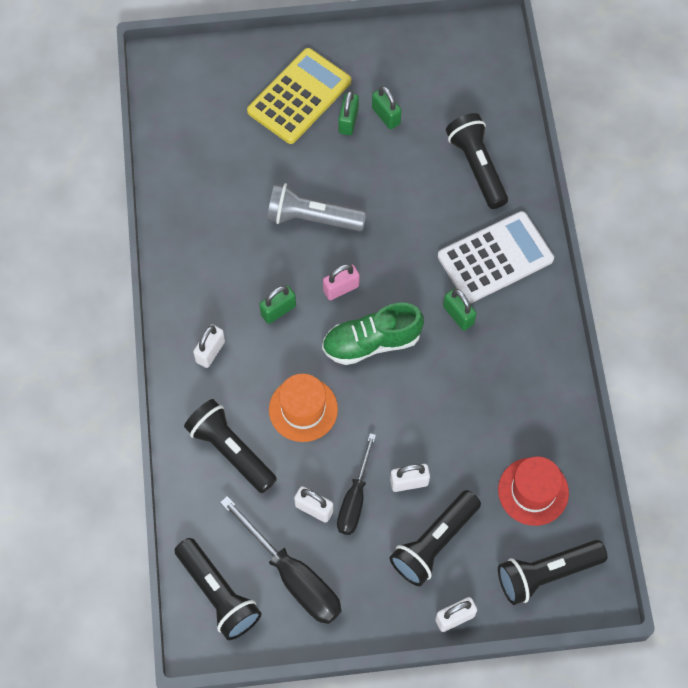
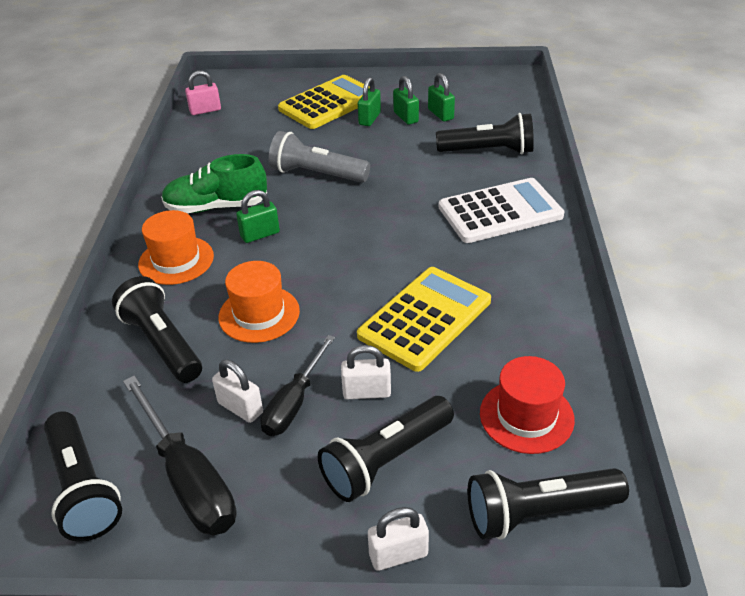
camera: 10 degrees right, 25 degrees down
(210, 352) = (176, 260): white padlock -> orange hat
(341, 288) = (331, 223): pink padlock -> pink padlock (205, 110)
(371, 342) = (352, 265): green shoe -> green shoe (216, 207)
(444, 399) = (425, 318): none -> yellow calculator
(458, 315) = (453, 251): green padlock -> green padlock (440, 114)
(476, 167) = (488, 151): black flashlight -> black flashlight turned 105 degrees clockwise

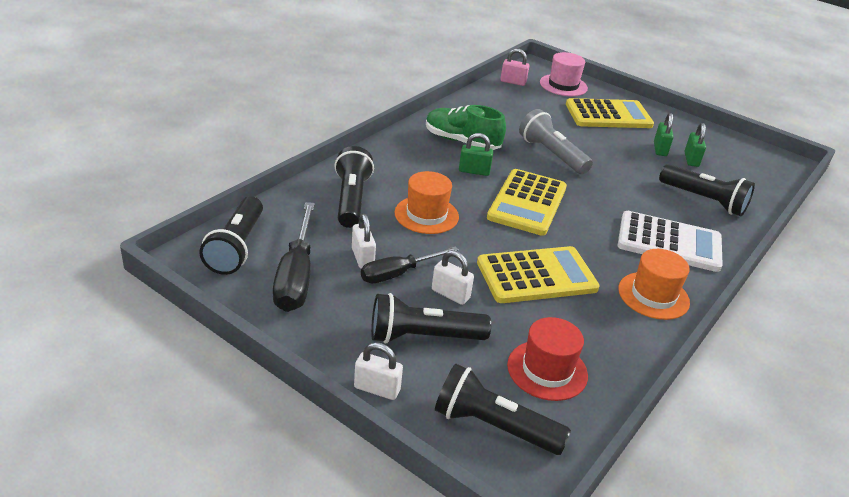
camera: 30 degrees right, 5 degrees down
(176, 260) = (405, 159): orange hat -> orange hat (653, 295)
(258, 90) = (563, 85): none -> pink hat
(343, 242) = (527, 203): none -> yellow calculator
(369, 119) = (629, 138): green padlock -> none

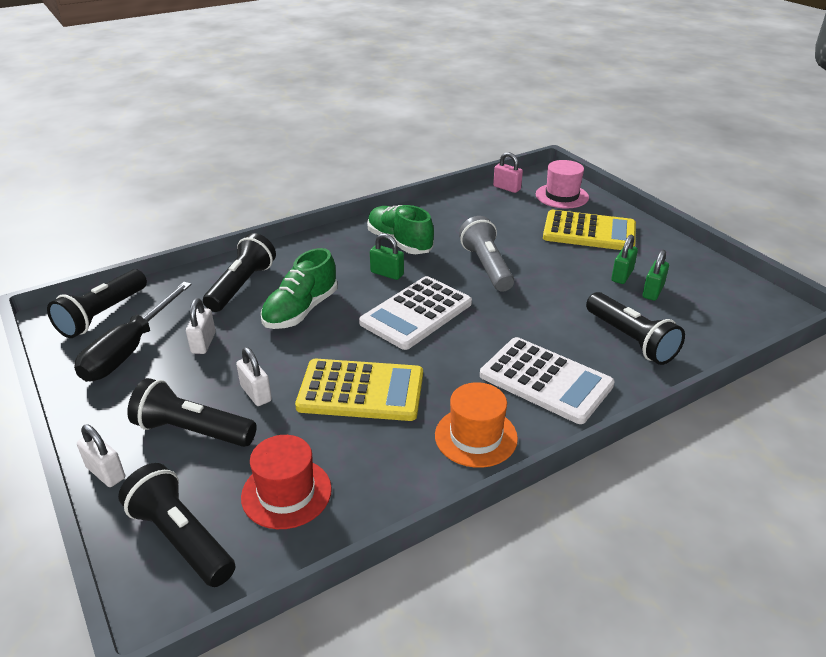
camera: 25 degrees right, 0 degrees up
(398, 274) = (223, 364): black screwdriver -> none
(426, 215) = (301, 310): orange hat -> green shoe
(527, 203) = (416, 313): yellow calculator -> white calculator

